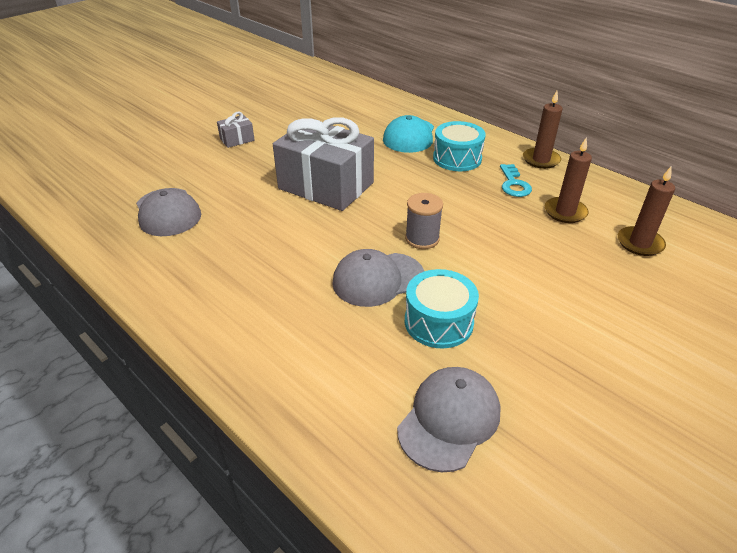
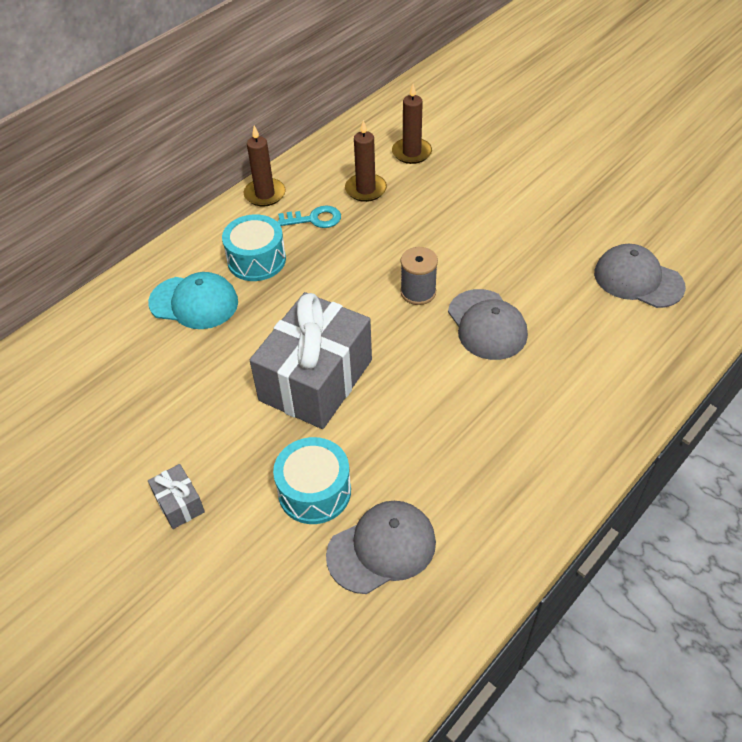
camera: 90 degrees left, 10 degrees up
(438, 322) = (537, 283): turquoise drum -> turquoise drum (314, 491)

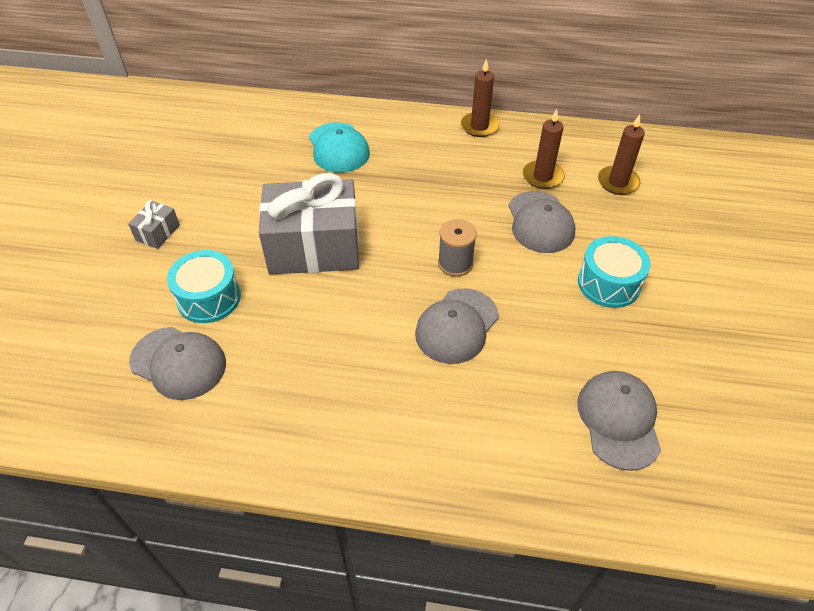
camera: 55 degrees right, 0 degrees up
(256, 260) = (407, 157): turquoise drum -> turquoise drum (608, 283)
(314, 219) = (479, 165): turquoise key -> none
(416, 218) = (540, 222): none -> grey cap

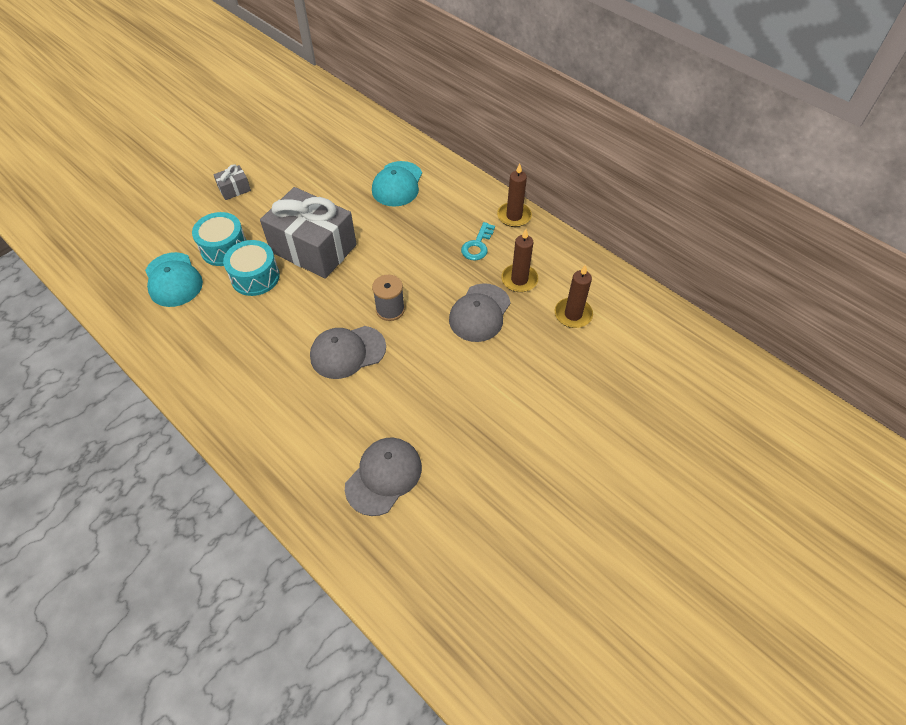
camera: 35 degrees right, 5 degrees up
(178, 363) = (173, 280): grey cap -> turquoise cap
(474, 166) = (477, 245): none -> turquoise key
(608, 283) = (480, 384): turquoise drum -> turquoise drum (255, 277)

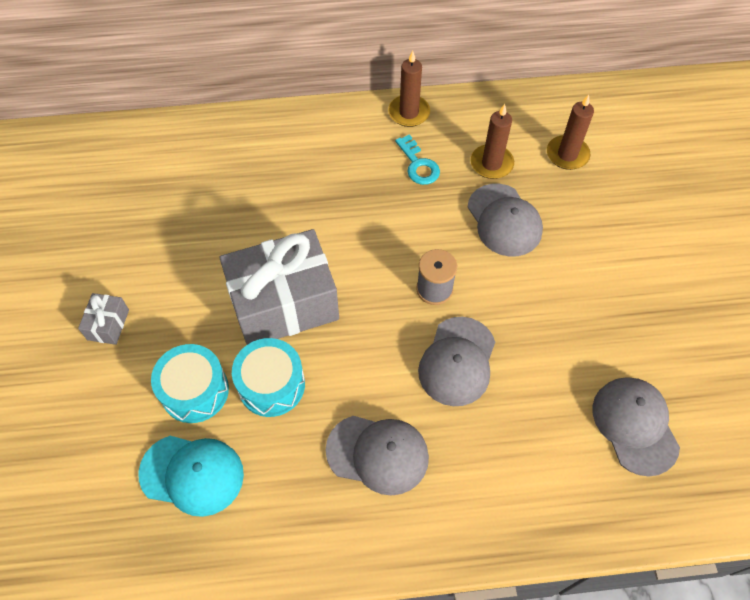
camera: 50 degrees left, 5 degrees up
(250, 352) = (378, 454): none -> grey cap
(397, 184) = (267, 172): turquoise cap -> none

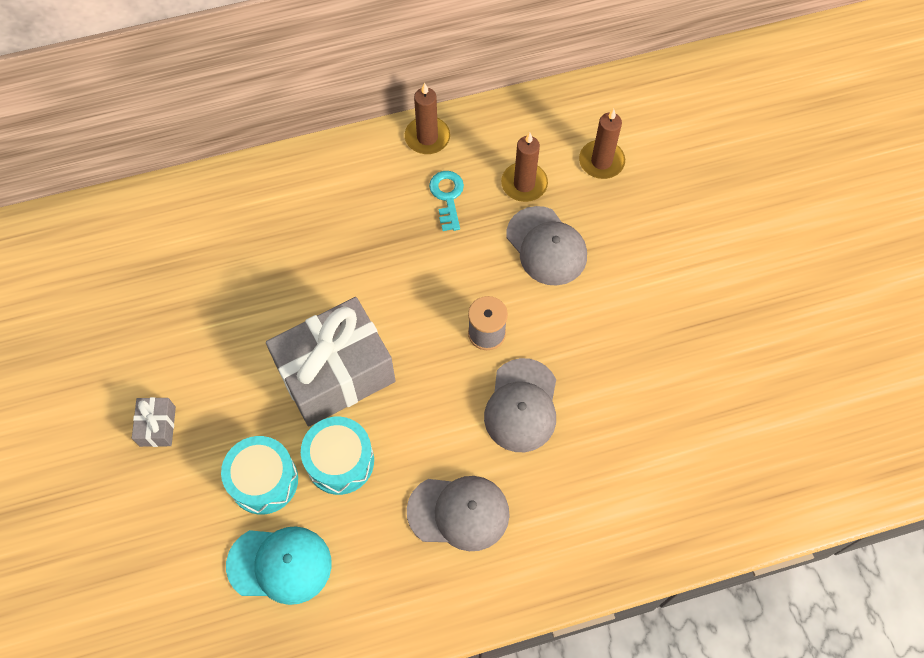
camera: 10 degrees left, 5 degrees up
(418, 164) = (447, 197): turquoise key -> turquoise key turned 150 degrees counterclockwise
(635, 425) = (702, 441): grey cap -> none

